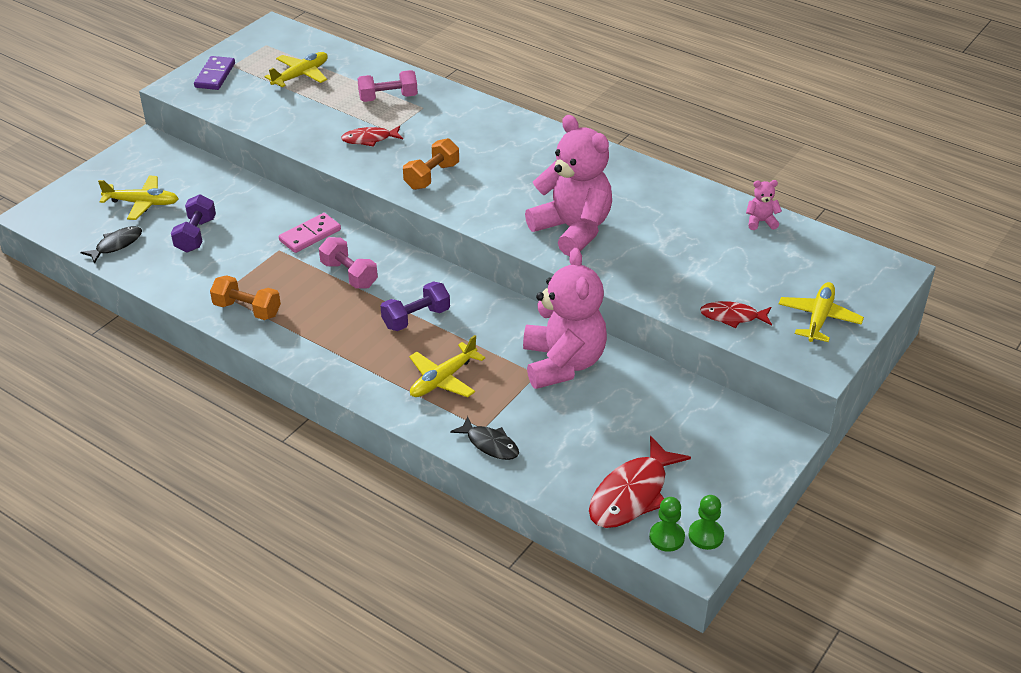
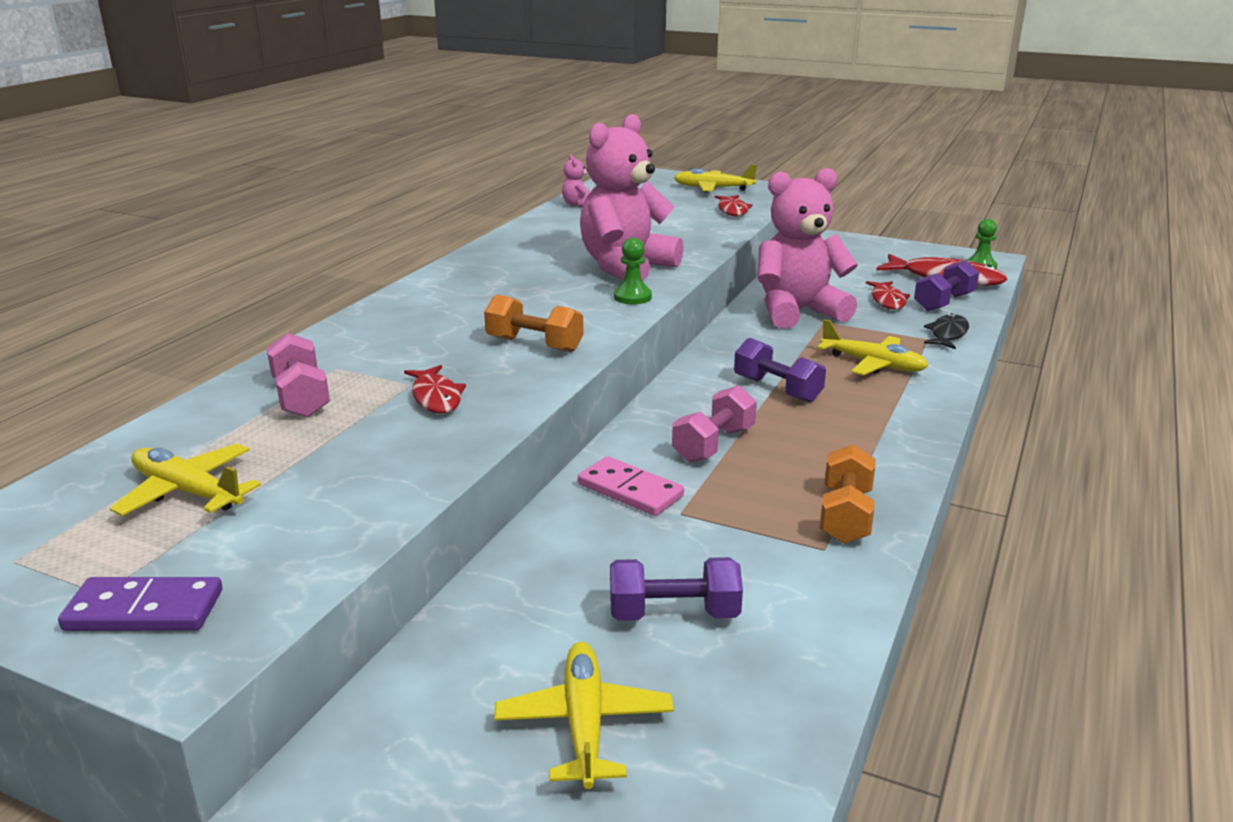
camera: 100 degrees left, 15 degrees down
(116, 245) = (751, 723): black fish -> none
(566, 469) = (944, 302): none -> purple dumbbell
(579, 430) = (887, 300): none -> red fish
(706, 535) = (962, 256): green pawn -> green pawn (632, 297)

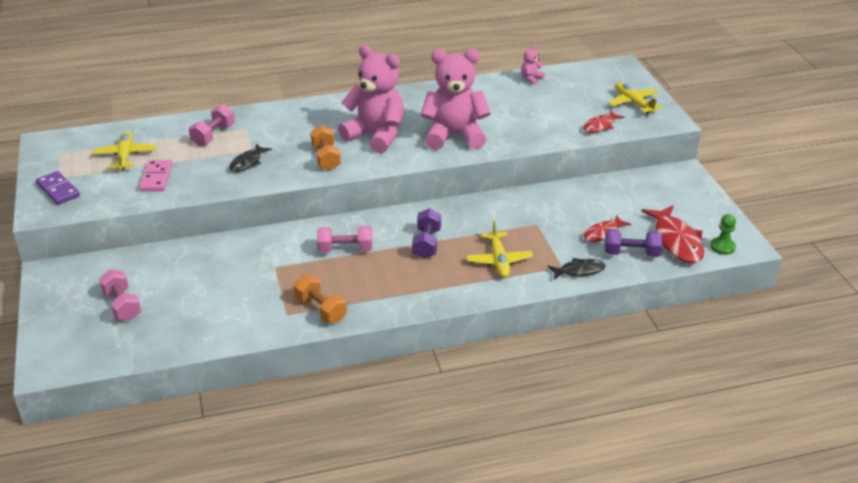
camera: 50 degrees right, 10 degrees up
(436, 397) = (247, 162): red fish -> black fish
(584, 723) = (122, 306): yellow plane -> pink dumbbell
(630, 490) = (279, 247): pink domino -> pink domino (156, 178)
(632, 297) = (416, 156): green pawn -> none
(674, 614) = (201, 296): purple dumbbell -> none
(798, 312) = (539, 211): pink teddy bear -> pink teddy bear (376, 136)
(845, 515) = (321, 309): orange dumbbell -> orange dumbbell turned 75 degrees clockwise

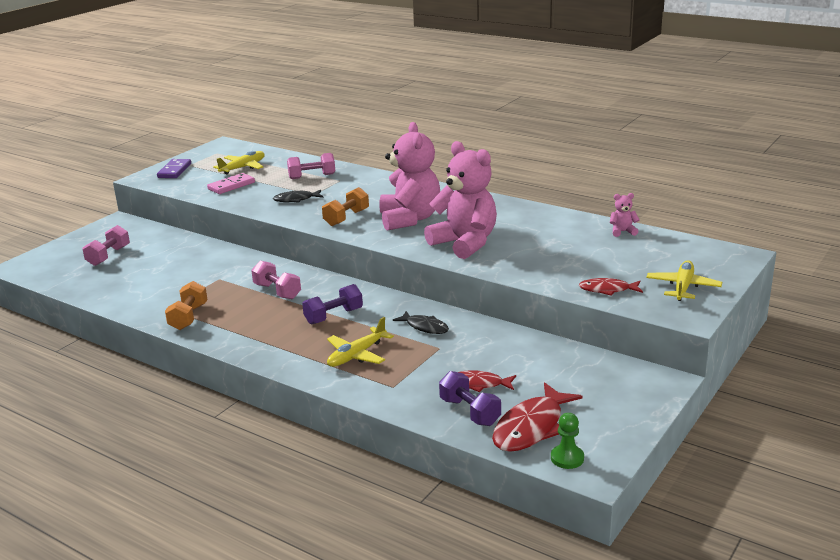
camera: 50 degrees right, 10 degrees down
(579, 271) = (399, 397): black fish -> black fish (425, 327)

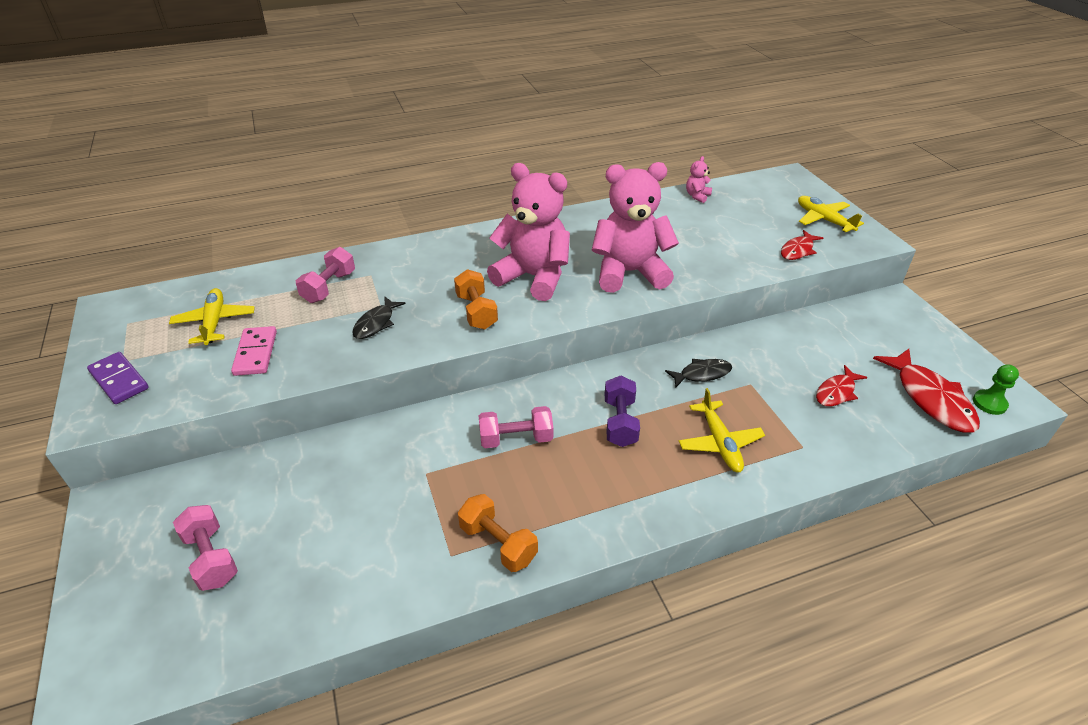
camera: 55 degrees left, 15 degrees up
(469, 412) = (882, 420): purple dumbbell -> none

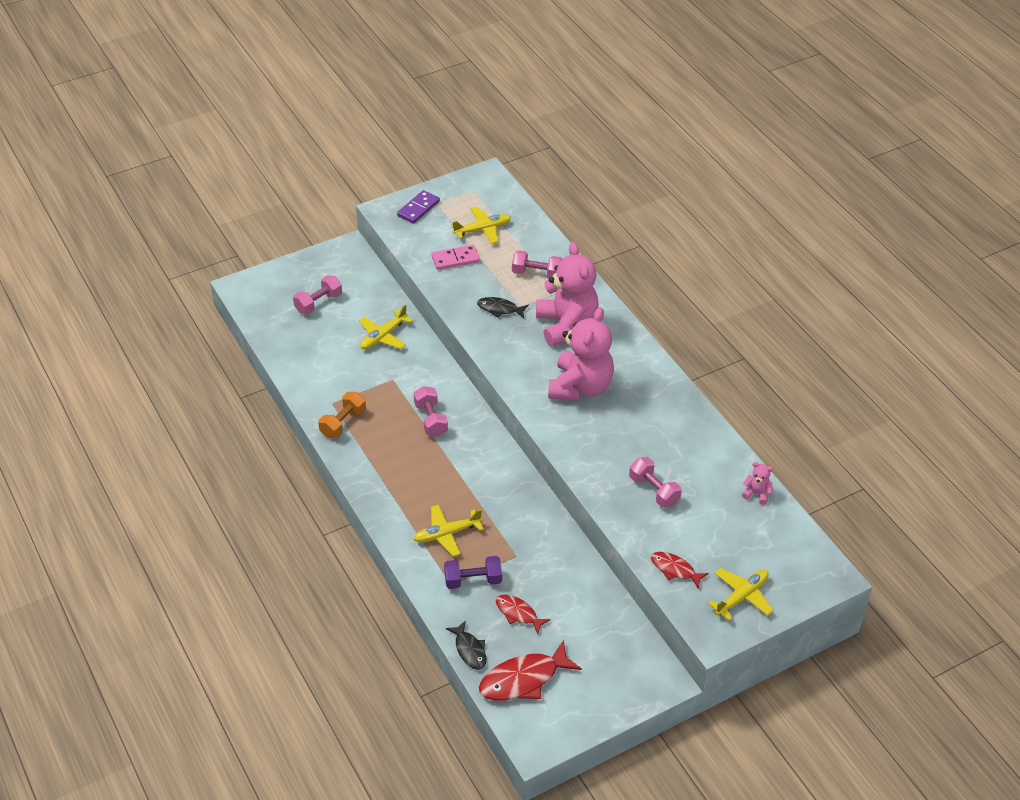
camera: 80 degrees right, 5 degrees up
(332, 476) = (383, 336): none -> yellow plane
(476, 311) = (526, 360): orange dumbbell -> none
(620, 422) = (457, 475): purple dumbbell -> purple dumbbell (473, 580)
(629, 273) = (603, 447): pink teddy bear -> pink teddy bear (566, 325)
(693, 249) = (654, 490): none -> pink dumbbell
(702, 374) = (521, 524): black fish -> black fish (469, 650)
(989, 403) = (526, 722): green pawn -> none

